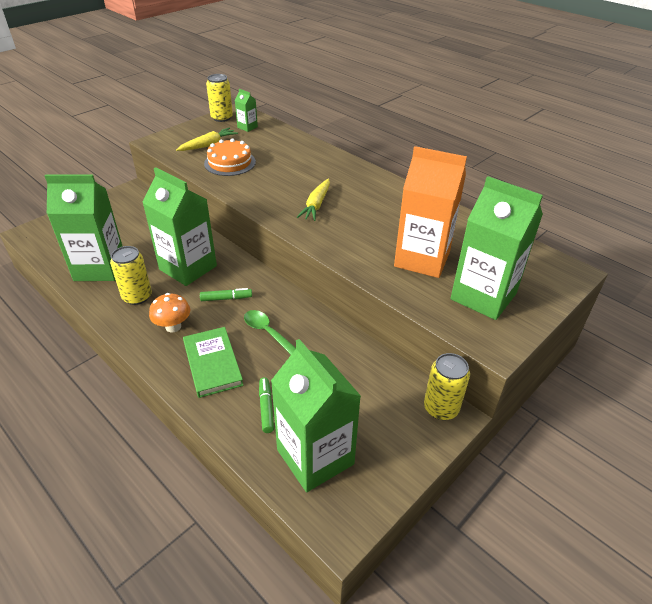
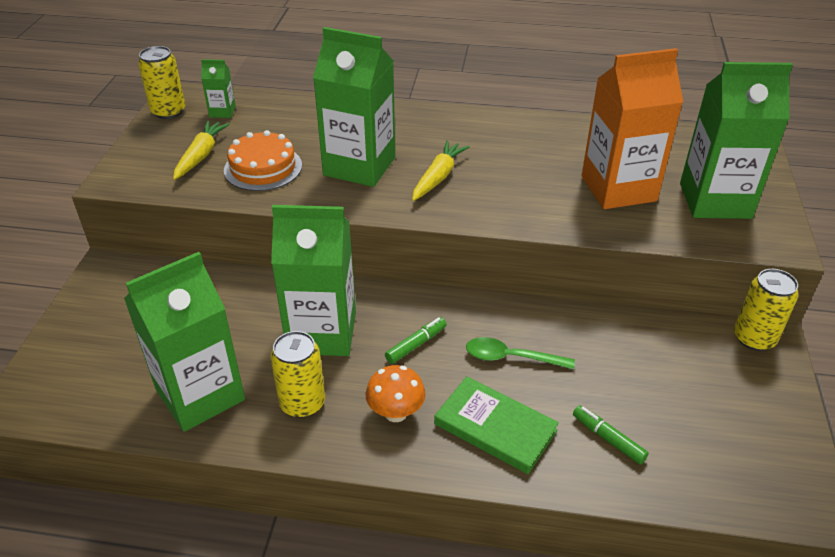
camera: 35 degrees left, 0 degrees up
(315, 457) = (710, 456): green carton -> green carton (359, 166)
(316, 205) = (438, 177): yellow carrot -> yellow carrot turned 135 degrees counterclockwise

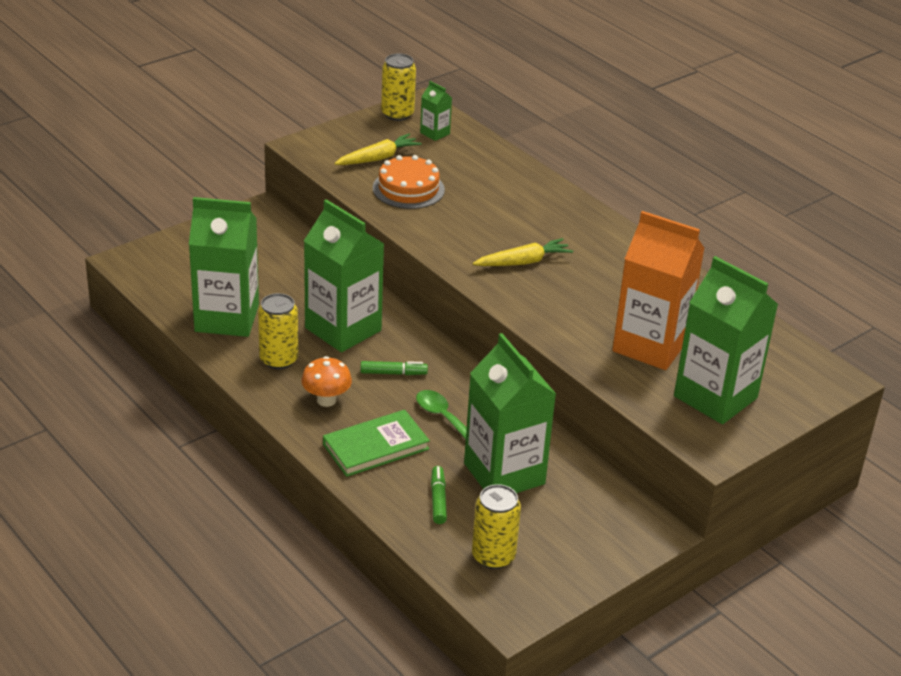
camera: 40 degrees right, 5 degrees down
(359, 166) = (477, 224): green carton -> green carton (504, 474)
(495, 427) = (376, 447): green book -> green book turned 75 degrees clockwise
(754, 338) = (645, 522): yellow can -> yellow can (493, 556)

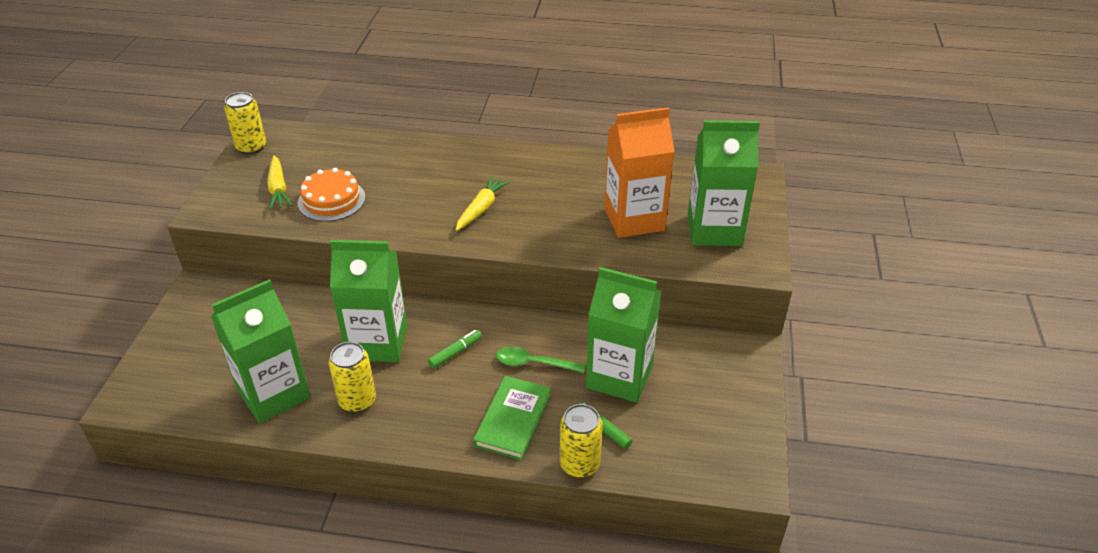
camera: 40 degrees left, 5 degrees up
(326, 400) = (433, 408): orange mushroom -> none
(378, 158) = (278, 189): yellow carrot -> yellow carrot turned 150 degrees clockwise
(435, 133) = (299, 147): green carton -> none
(493, 556) = (688, 444): yellow can -> yellow can (579, 464)

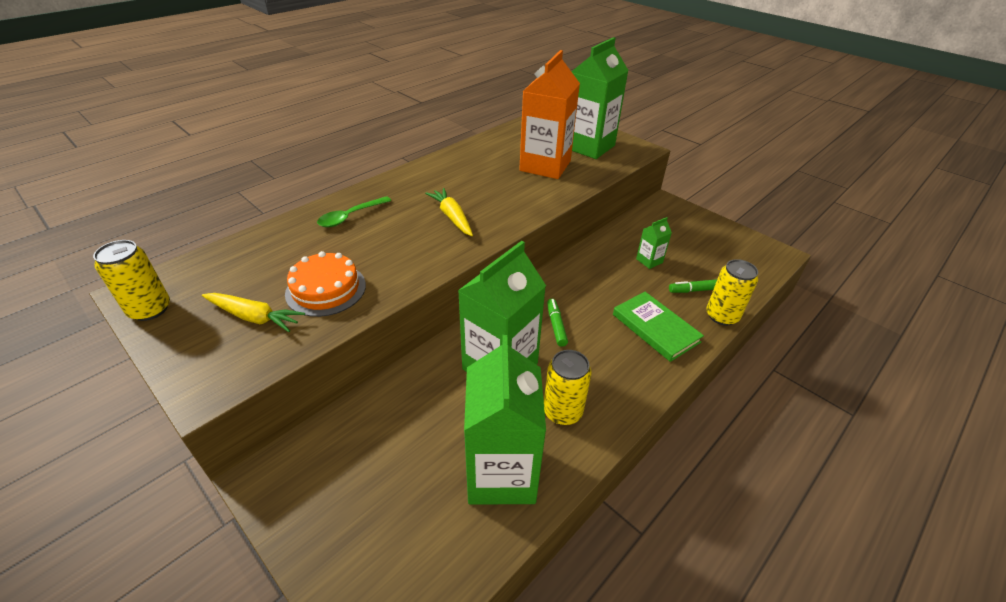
camera: 55 degrees left, 0 degrees up
(533, 363) = (604, 292): green spoon -> green spoon (350, 216)
(619, 376) = (649, 261): green carton -> green carton, size x0.44

